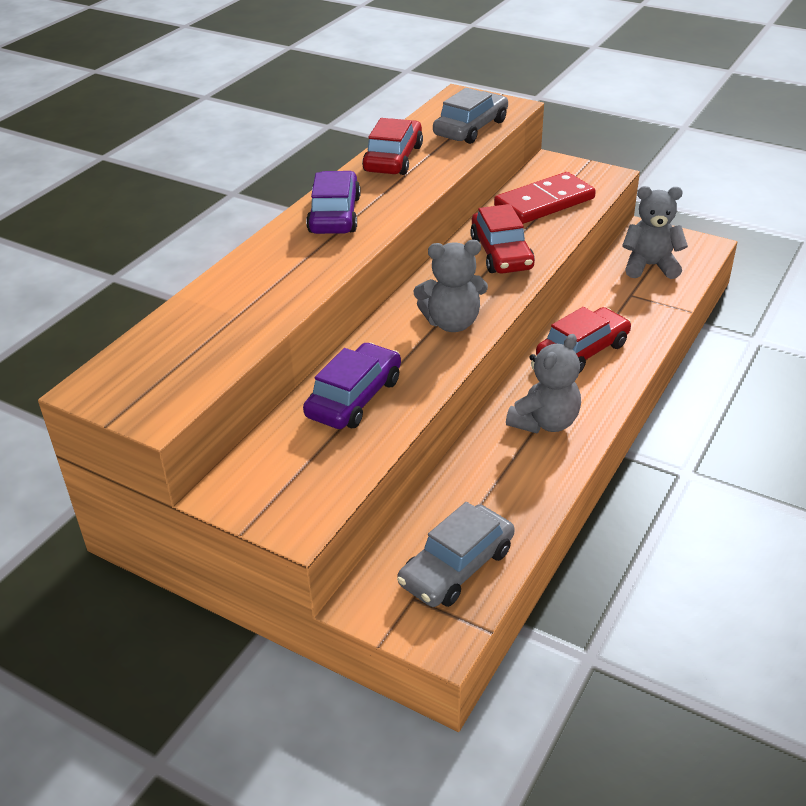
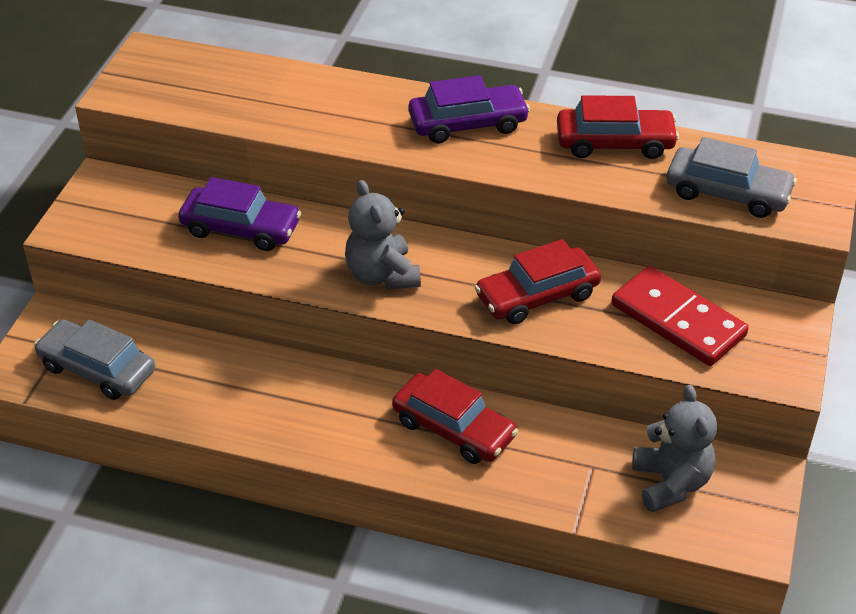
camera: 75 degrees right, 5 degrees up
(545, 422) = (314, 408): grey teddy bear -> none

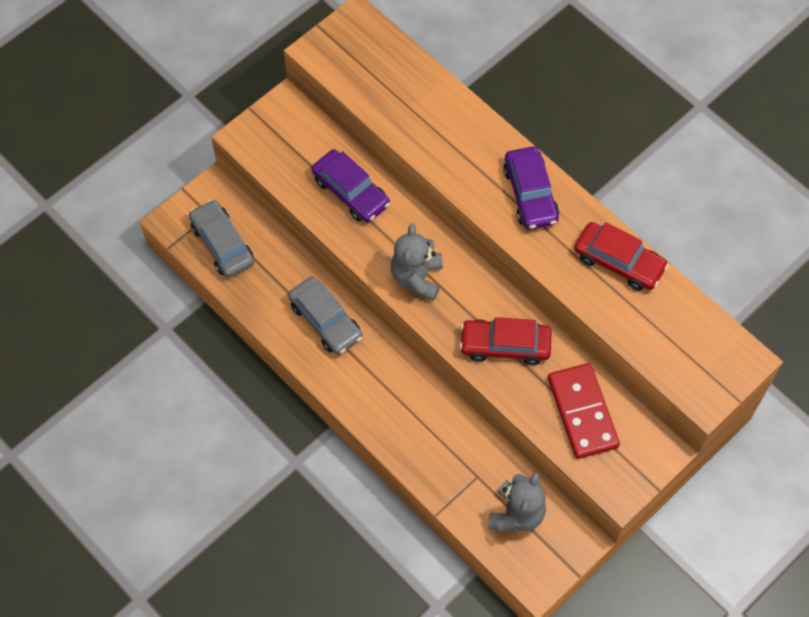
camera: 30 degrees right, 20 degrees up
(453, 429) = (410, 403): red car -> none
(467, 124) = (530, 194): purple car -> purple car turned 60 degrees clockwise
(727, 193) = (663, 344): grey car -> grey car (325, 320)

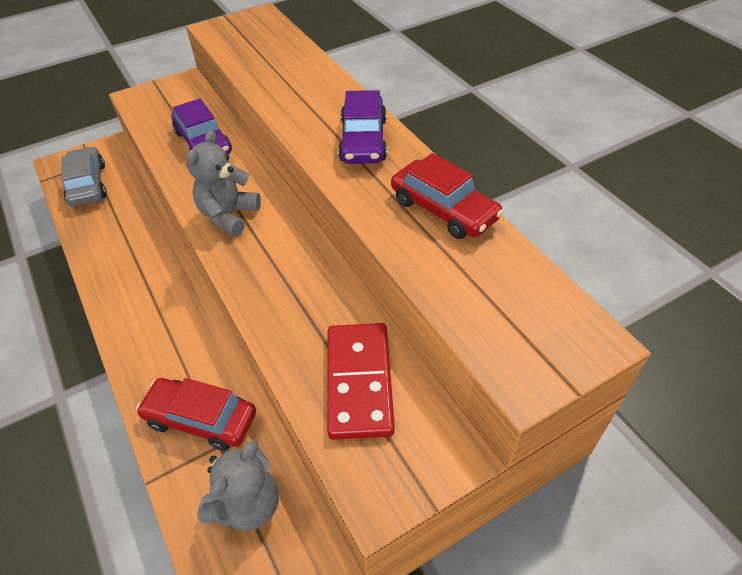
camera: 15 degrees right, 15 degrees down
(325, 320) = (141, 257): grey car -> none
(505, 345) = (293, 292): red car -> red car (201, 419)

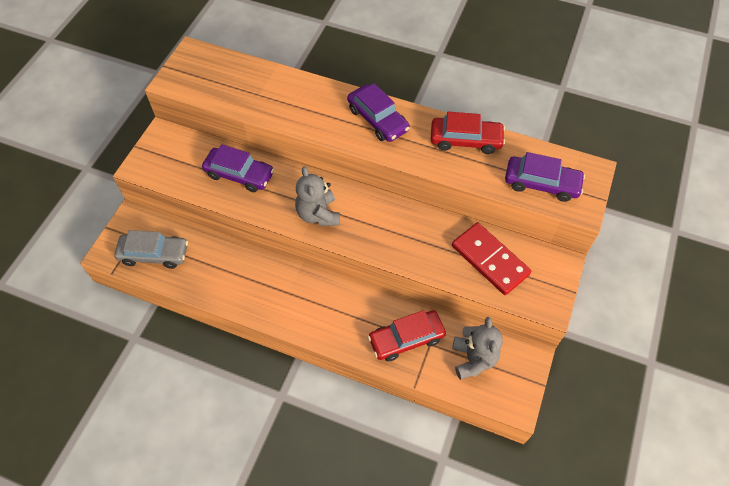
camera: 40 degrees left, 10 degrees up
(88, 185) = (154, 254): grey car -> grey car turned 150 degrees clockwise
(494, 312) = (541, 183): none -> purple car

